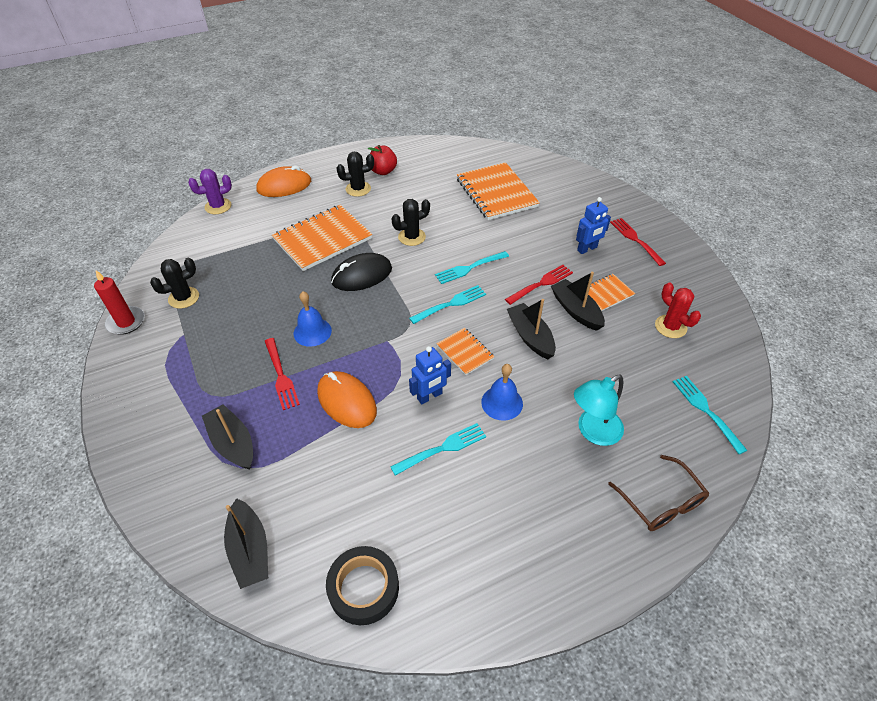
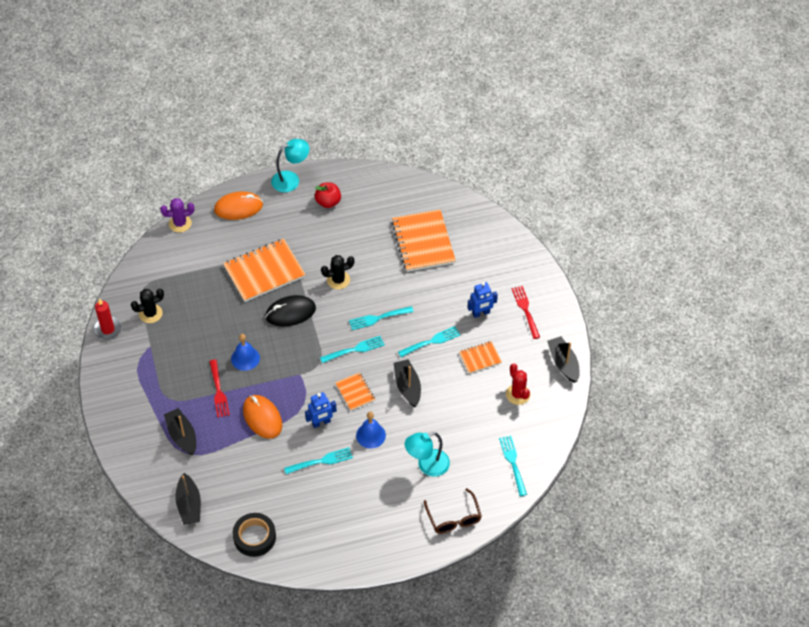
camera: 10 degrees right, 5 degrees up
(339, 157) = (291, 179): none -> turquoise lamp
(358, 189) = (302, 220): black cactus -> none
(541, 284) = (431, 342): red fork -> turquoise fork
(576, 310) = (450, 370): black boat -> black boat (563, 363)

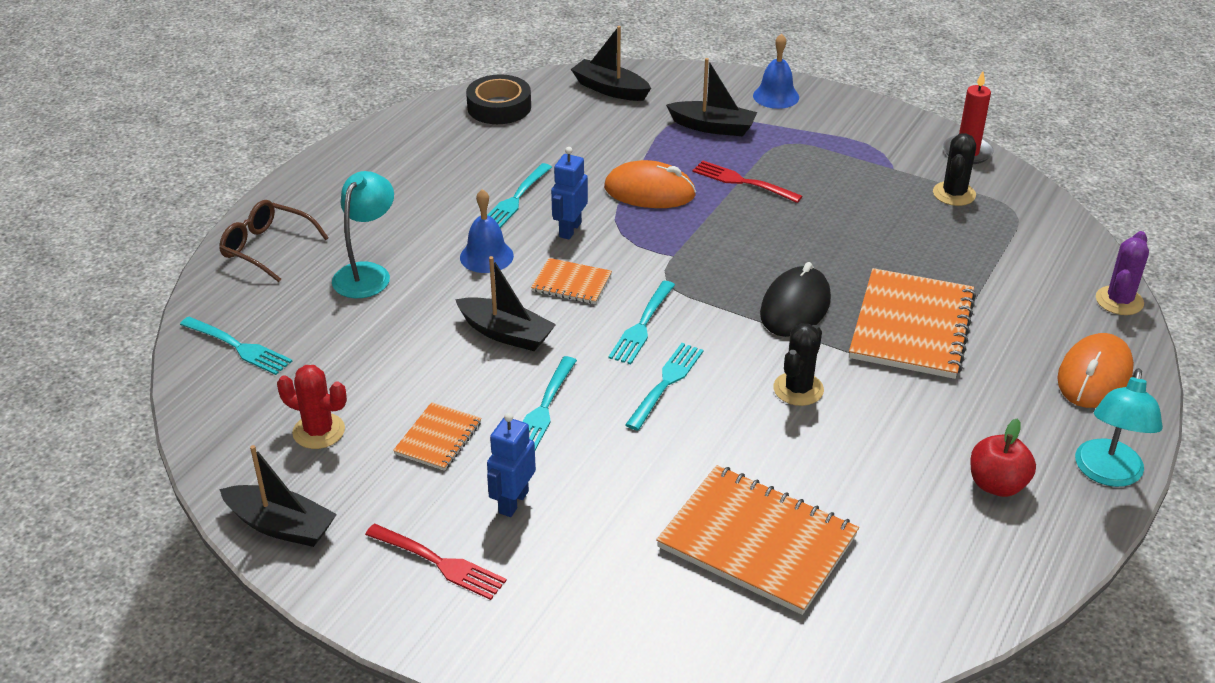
camera: 135 degrees right, 15 degrees down
(245, 358) = (766, 227): blue bell -> blue bell (776, 96)

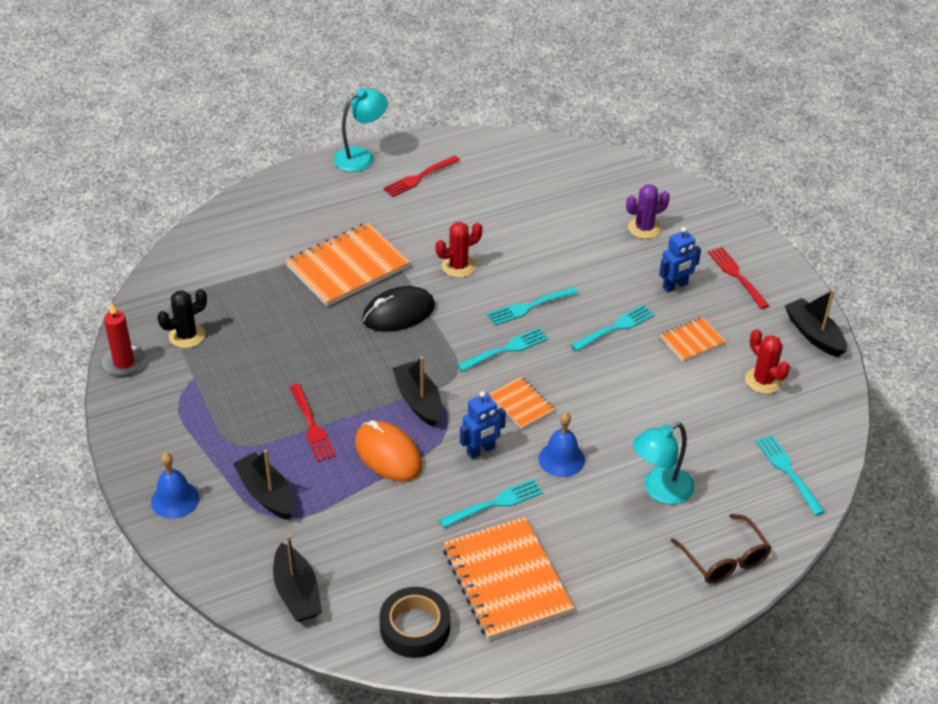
camera: 145 degrees left, 5 degrees up
(506, 333) = (598, 388): black boat -> black boat (418, 401)
(757, 541) = (566, 210): orange notebook -> orange notebook (506, 580)
(798, 389) = (458, 266): black cactus -> red cactus
(997, 485) = (420, 177): red apple -> red fork
(1094, 376) = (293, 195): orange mouse -> none
(1119, 301) = (211, 221): purple cactus -> purple cactus (644, 228)

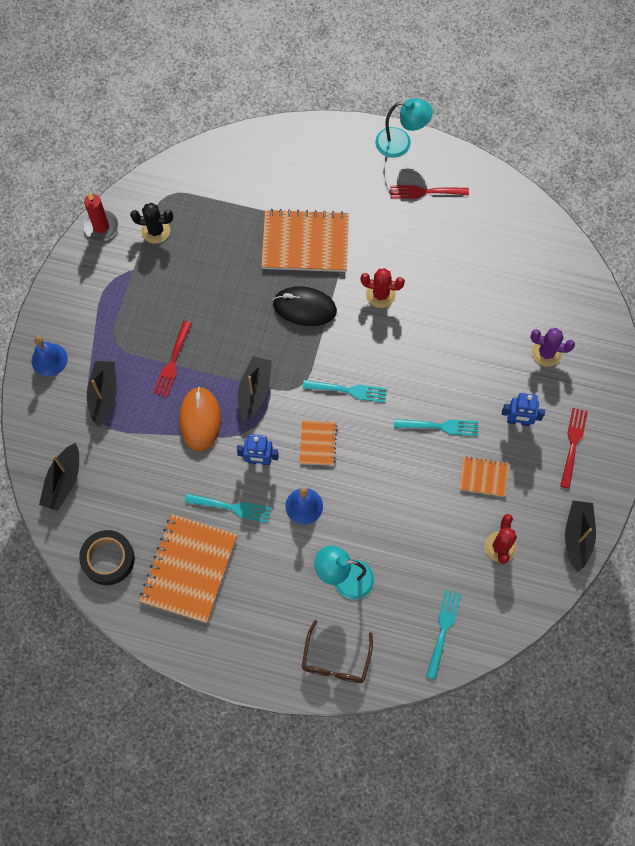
camera: 40 degrees right, 25 degrees up
(530, 306) = (398, 365): turquoise fork -> none

